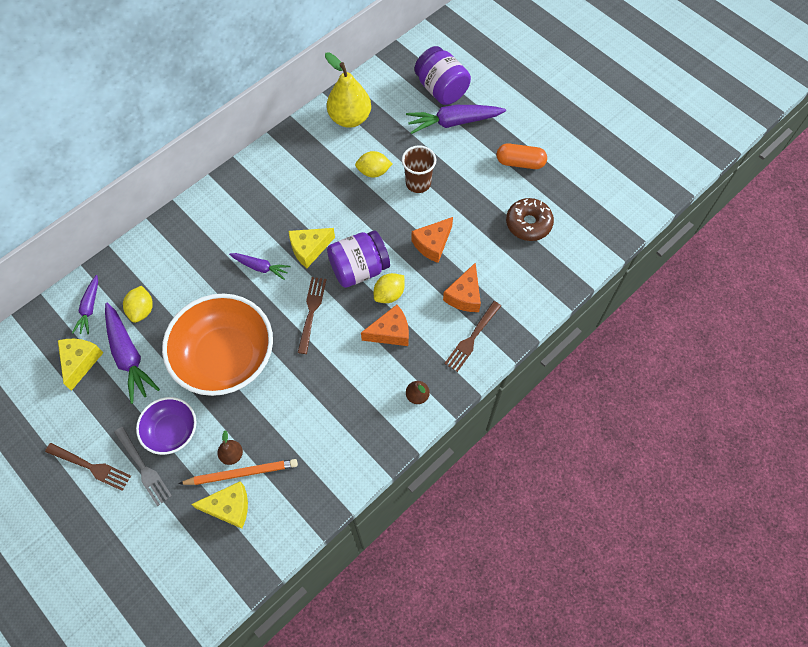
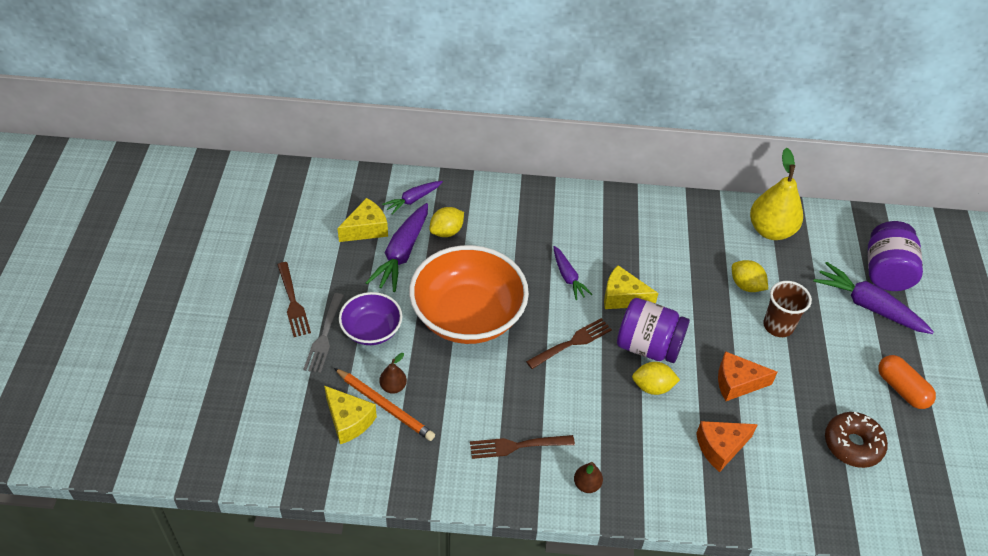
camera: 45 degrees right, 15 degrees down
(390, 332) = (620, 416): orange cheese -> none
(472, 338) = (689, 486): brown fork -> brown fork (518, 446)

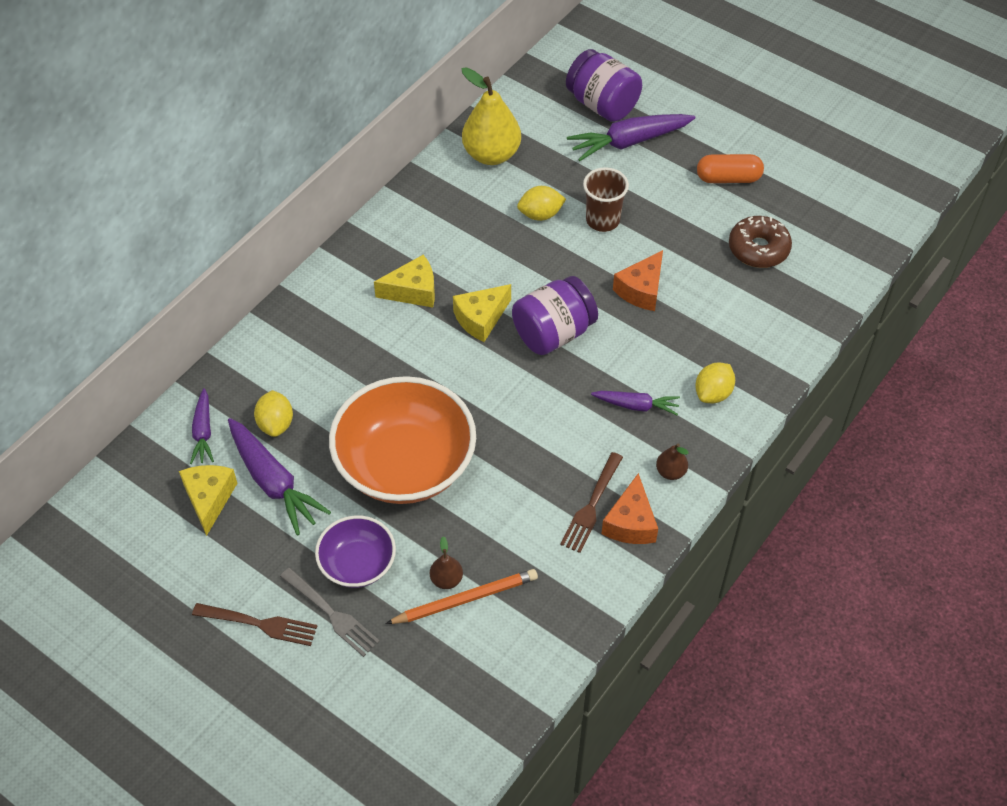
camera: 55 degrees left, 5 degrees up
(348, 420) = (460, 643): yellow cheese -> yellow cheese (413, 291)
(568, 277) = (422, 349): purple carrot -> purple carrot (636, 405)
(571, 343) = (505, 393): brown fork -> none
(652, 387) = (601, 357): yellow lemon -> yellow lemon (713, 393)
(720, 447) = (699, 345): orange cheese -> orange cheese (630, 523)

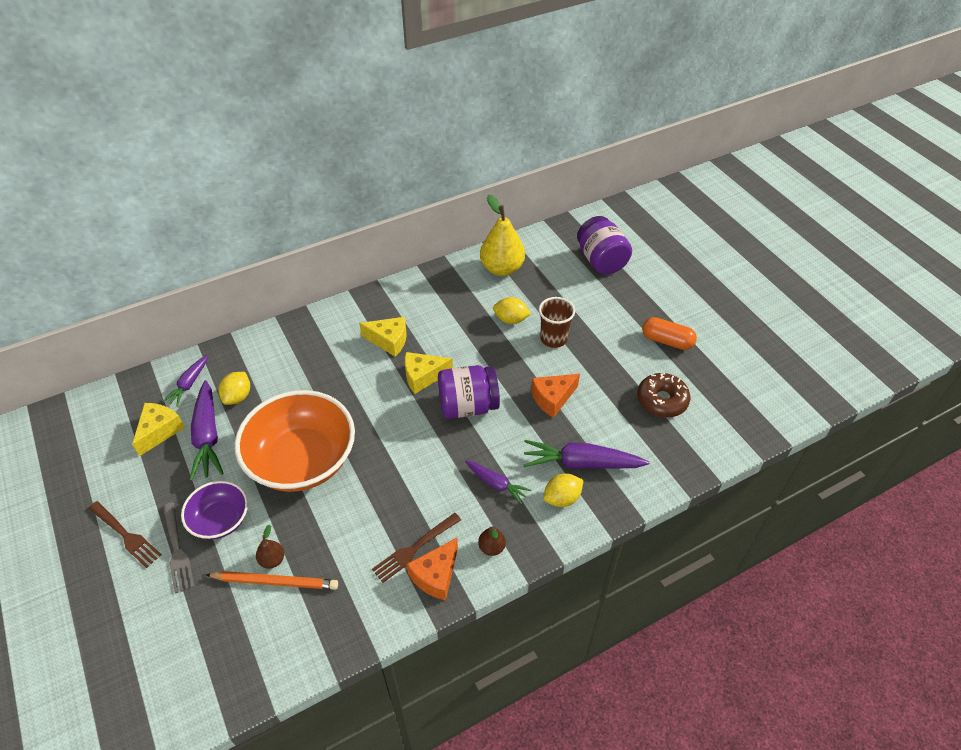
camera: 25 degrees right, 5 degrees down
(629, 142) = (605, 291): purple carrot -> purple carrot (581, 463)

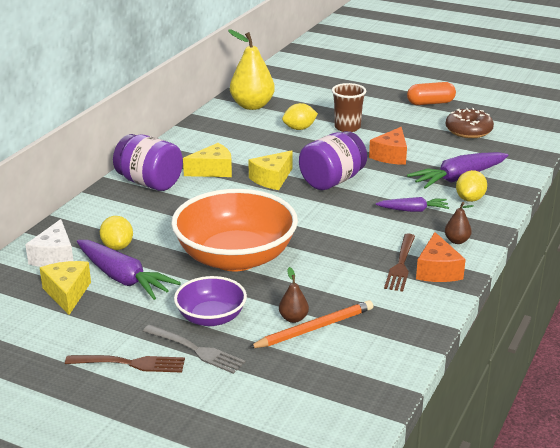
camera: 35 degrees left, 20 degrees down
(189, 384) = (54, 256): purple carrot -> white cheese
(601, 260) = (325, 80): purple jar -> purple jar (149, 183)

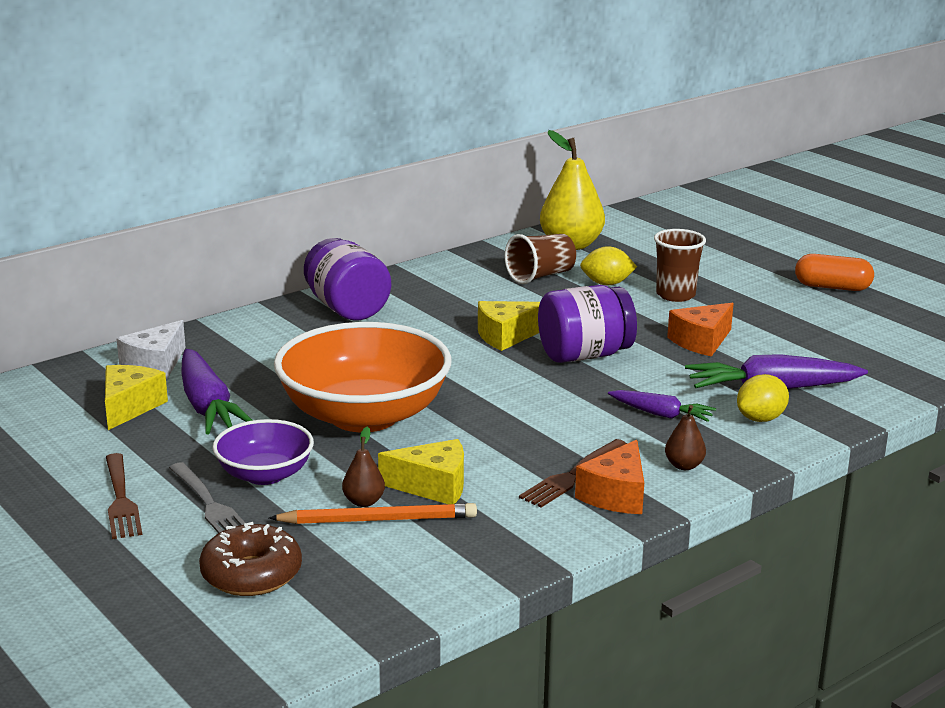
camera: 25 degrees right, 5 degrees down
(117, 246) = (237, 370): yellow lemon -> none
(129, 364) = (120, 499): brown fork -> brown fork turned 45 degrees clockwise
(213, 170) = (440, 311): yellow cheese -> yellow cheese (433, 486)
(254, 132) = (540, 276): none -> brown cup
(468, 131) = (853, 333): brown donut -> brown donut (251, 574)

